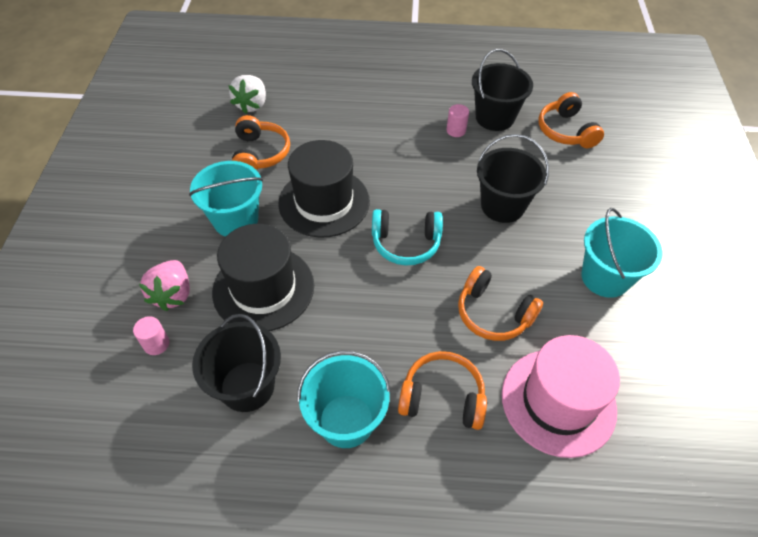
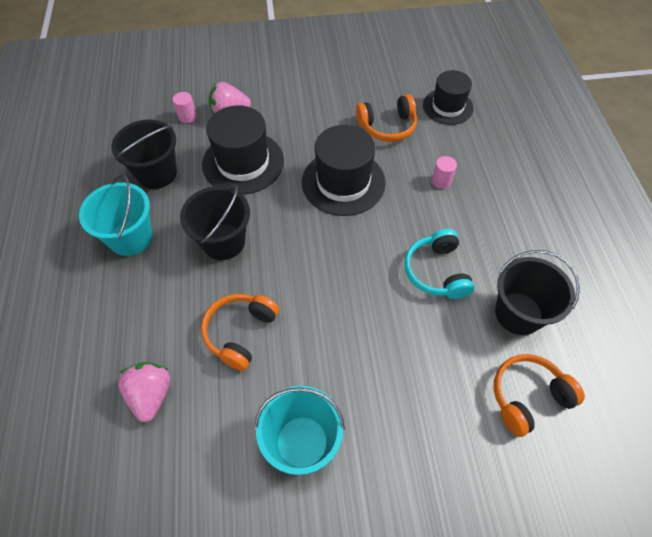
camera: 80 degrees right, 5 degrees up
(235, 220) = (308, 129): turquoise bucket -> none
(252, 105) = (448, 106): white strawberry -> black hat
(406, 243) = (309, 251): turquoise headphones -> turquoise headphones (436, 272)
(442, 397) = (152, 300): orange headphones -> none
(456, 130) = (480, 276): pink cylinder -> pink cylinder (441, 181)
(502, 206) = (379, 331): black bucket -> black bucket (223, 241)
(558, 401) = (151, 395): pink hat -> pink strawberry

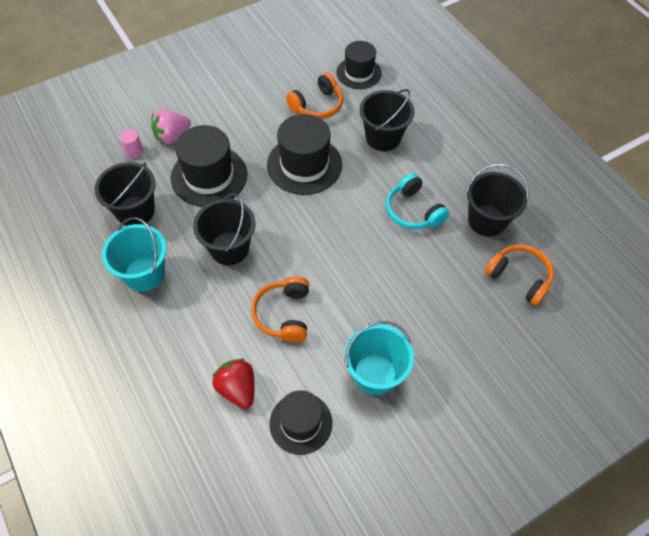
camera: 25 degrees left, 0 degrees up
(151, 395) = (237, 389): pink strawberry -> red strawberry
(194, 463) = (301, 423): none -> black hat
(441, 181) = (383, 137): pink cylinder -> black bucket
(528, 397) = (519, 277): orange headphones -> orange headphones turned 90 degrees clockwise

